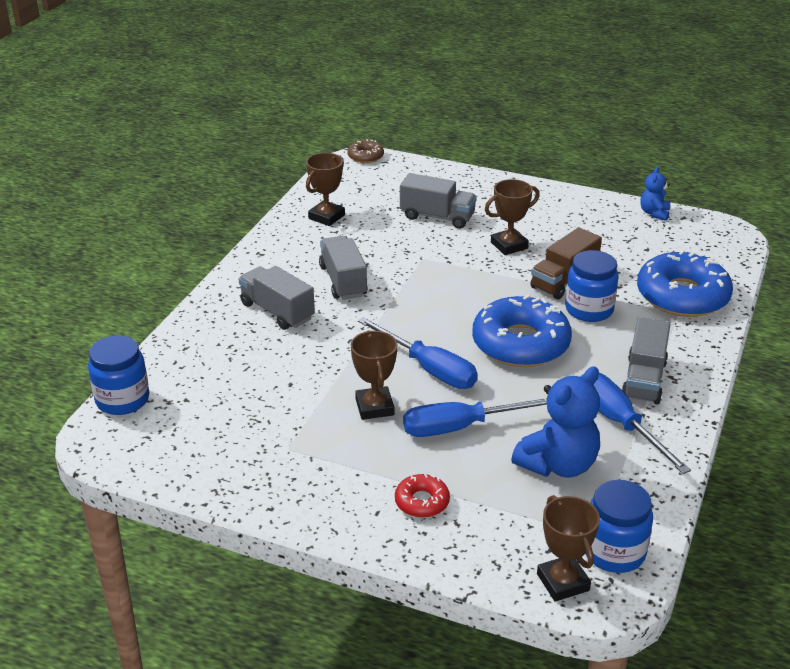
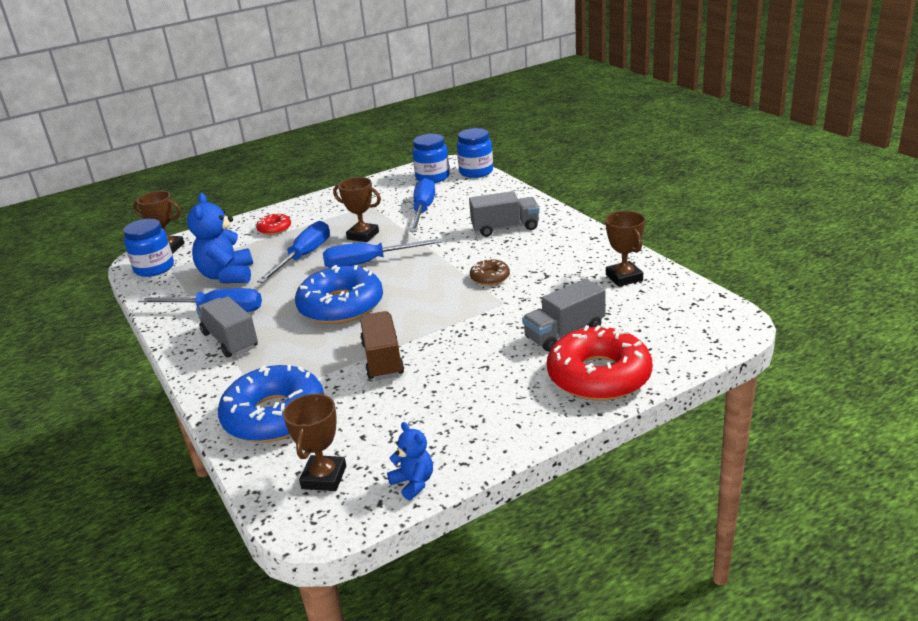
camera: 130 degrees right, 5 degrees down
(273, 391) = (423, 210): none -> blue screwdriver
(343, 281) = (512, 260): grey truck -> none
(365, 156) = (738, 331): brown donut -> brown donut (490, 277)
(475, 189) = (599, 376): none -> red donut
(509, 245) = (470, 353): brown trophy -> brown trophy (324, 477)
(589, 309) = (331, 354): blue jar -> blue jar (432, 177)

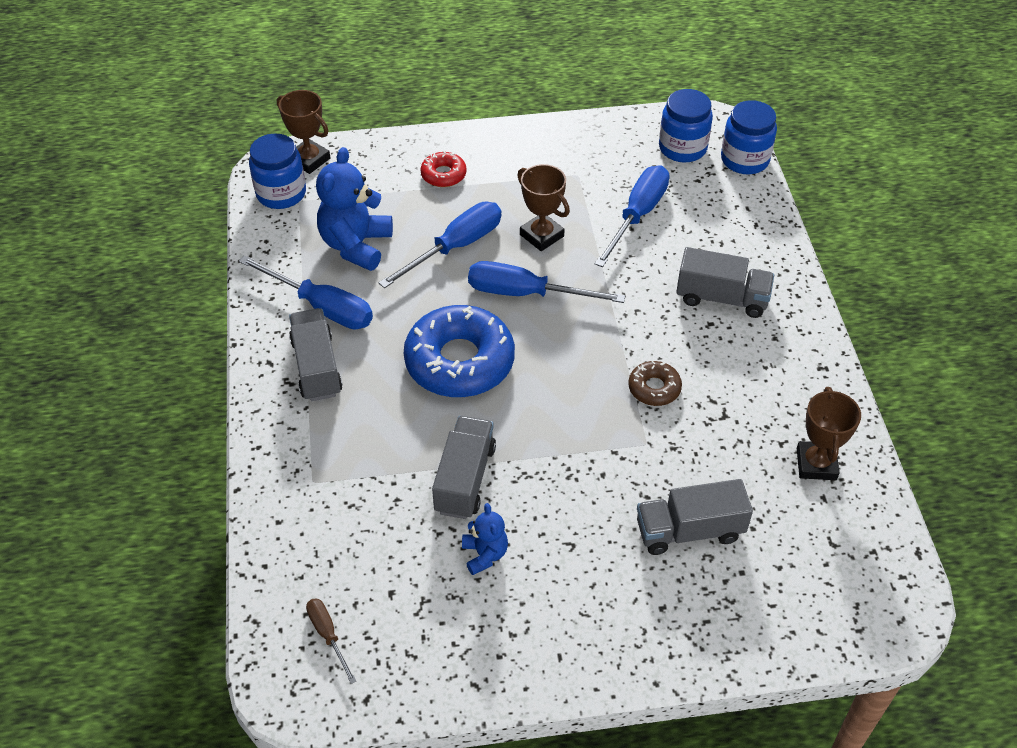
camera: 20 degrees right, 20 degrees up
(274, 415) = (316, 516): blue donut -> none
(324, 477) = (328, 635): brown trophy -> brown screwdriver
(382, 359) = (465, 479): brown truck -> grey truck
(413, 483) = (411, 688): blue teddy bear -> blue teddy bear (485, 554)
(599, 376) = (688, 623): red donut -> none

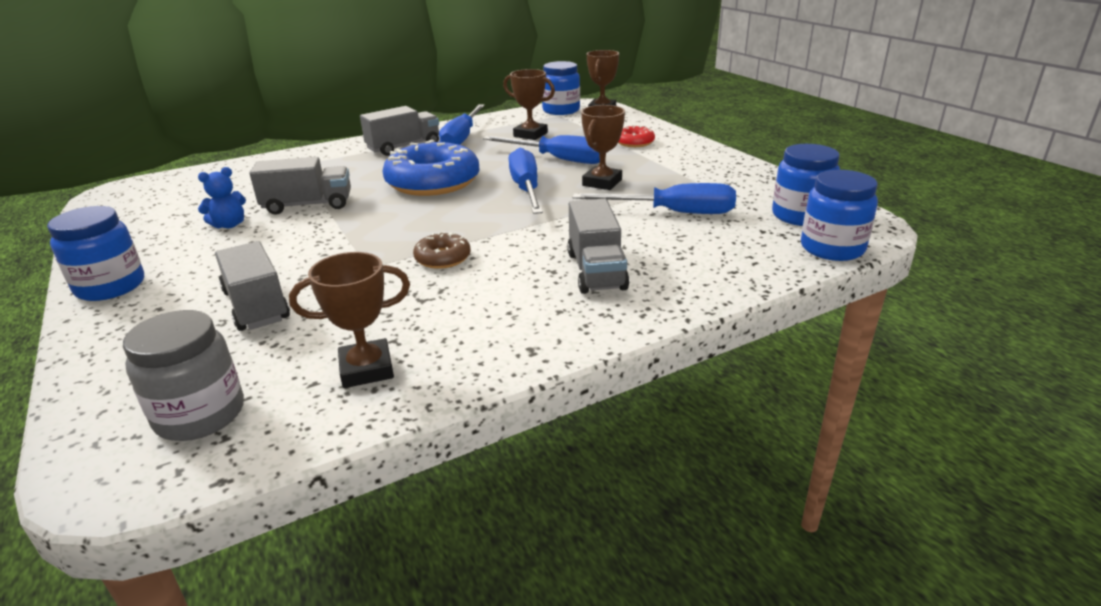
camera: 70 degrees right, 20 degrees down
(328, 635) = (159, 193): brown screwdriver -> none
(356, 245) = (530, 135): blue teddy bear -> brown trophy
(598, 654) = (110, 286): none -> blue jar
(843, 566) = (200, 415): none -> grey jar

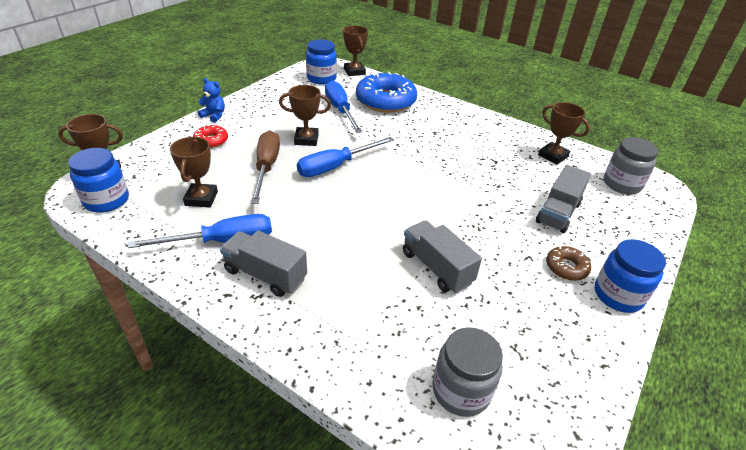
camera: 120 degrees left, 10 degrees up
(200, 186) = (461, 391): none -> grey jar
(229, 225) = (503, 295): blue teddy bear -> blue teddy bear (214, 116)
(433, 182) = (348, 216): blue donut -> blue donut (385, 101)
(443, 258) = (453, 168): brown donut -> brown donut (566, 267)
(557, 159) = (266, 167): blue screwdriver -> brown screwdriver
(596, 271) = (424, 121): grey truck -> none
(832, 248) = (354, 71): blue jar -> brown trophy

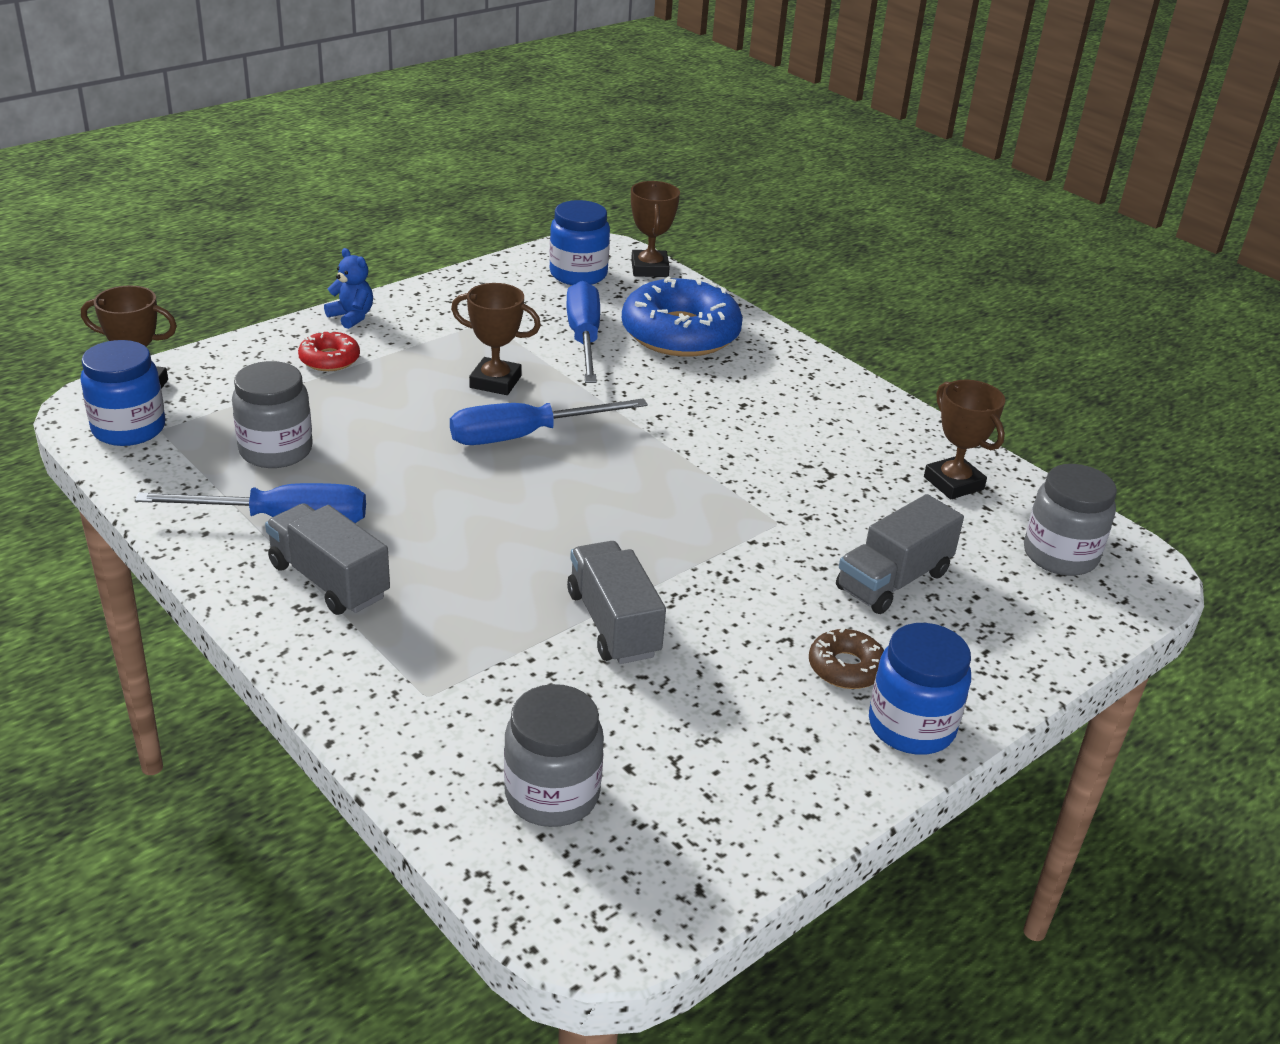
camera: 15 degrees right, 5 degrees down
(201, 198) = (276, 450): brown trophy -> grey jar
(266, 167) = (404, 418): brown screwdriver -> none

